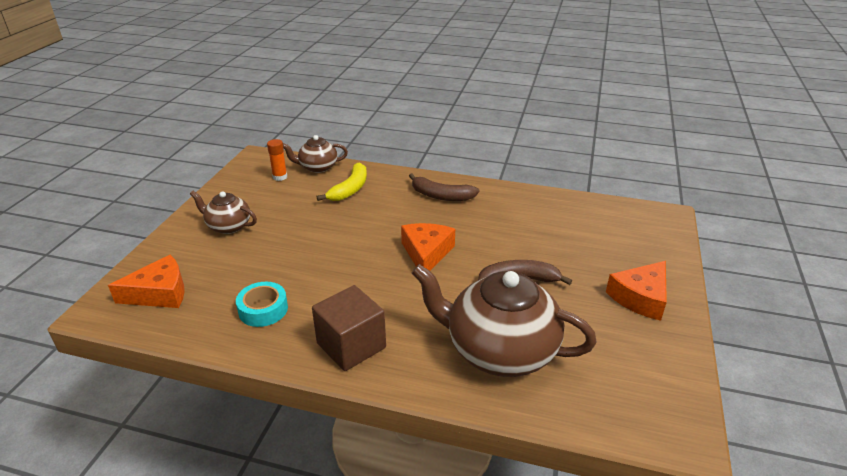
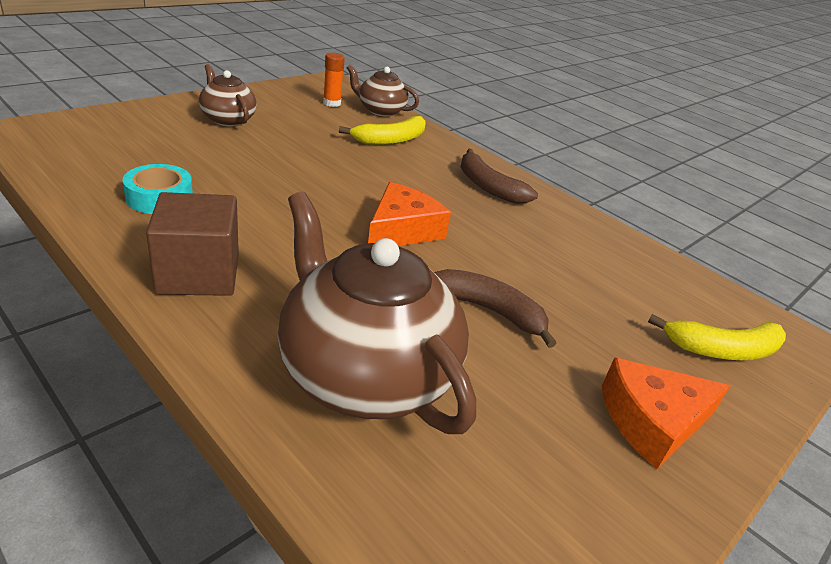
camera: 25 degrees right, 0 degrees up
(159, 293) = (91, 141): orange cheese -> none
(638, 240) = (722, 349): none -> yellow banana

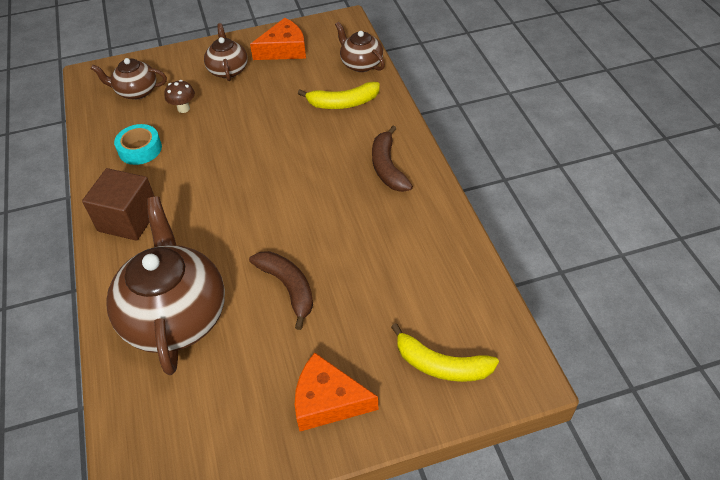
camera: 35 degrees right, 15 degrees up
(110, 143) = (136, 91): none -> brown teapot
(194, 155) = (183, 108): none -> brown mushroom
(332, 103) = (323, 53): orange glue stick -> none
(402, 230) = (281, 203): orange cheese -> orange cheese (284, 49)

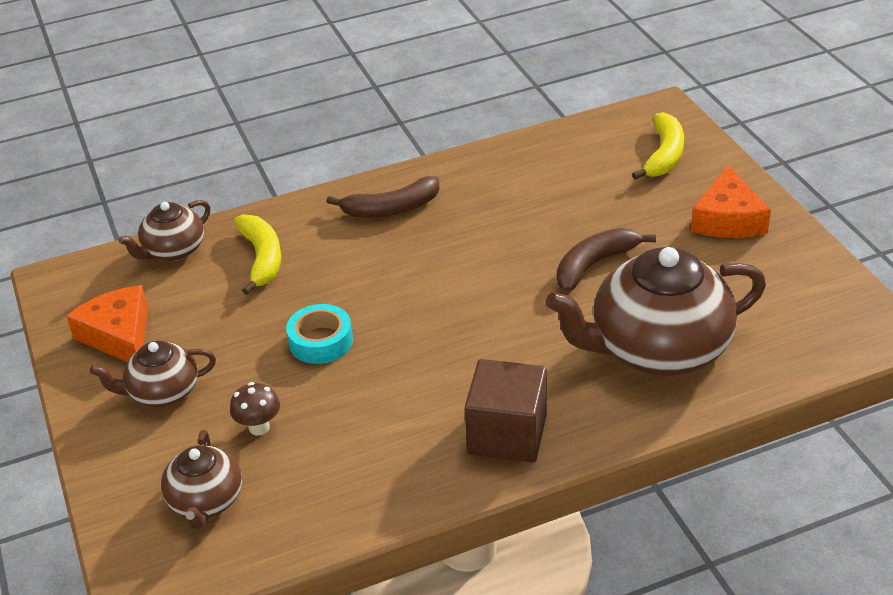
camera: 95 degrees left, 10 degrees down
(140, 149) = (357, 458): turquoise tape -> turquoise tape (321, 341)

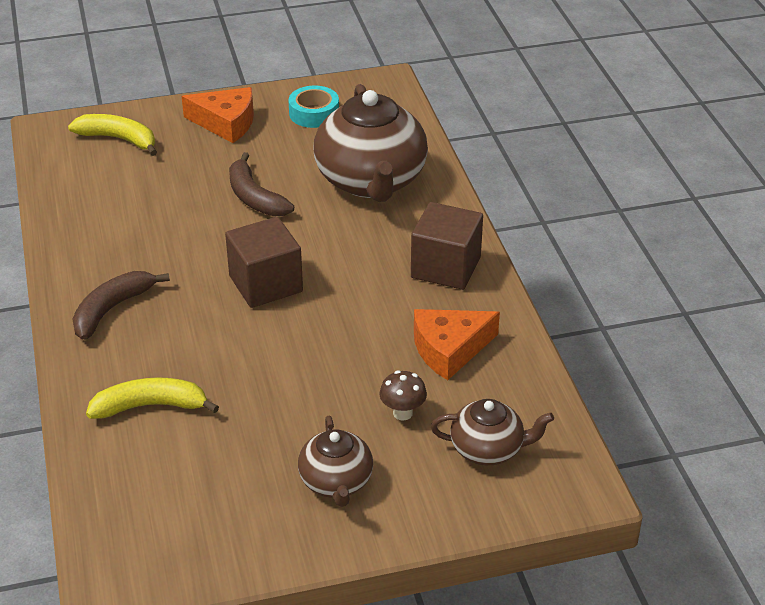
camera: 85 degrees left, 0 degrees up
(119, 335) = (235, 521): orange cheese -> orange cheese (449, 349)
(173, 251) = (103, 478): brown teapot -> none
(321, 341) = (297, 368): turquoise tape -> turquoise tape (314, 113)
(391, 209) = (112, 309): brown banana -> brown banana turned 135 degrees counterclockwise
(448, 298) = (265, 284): none -> brown cube

